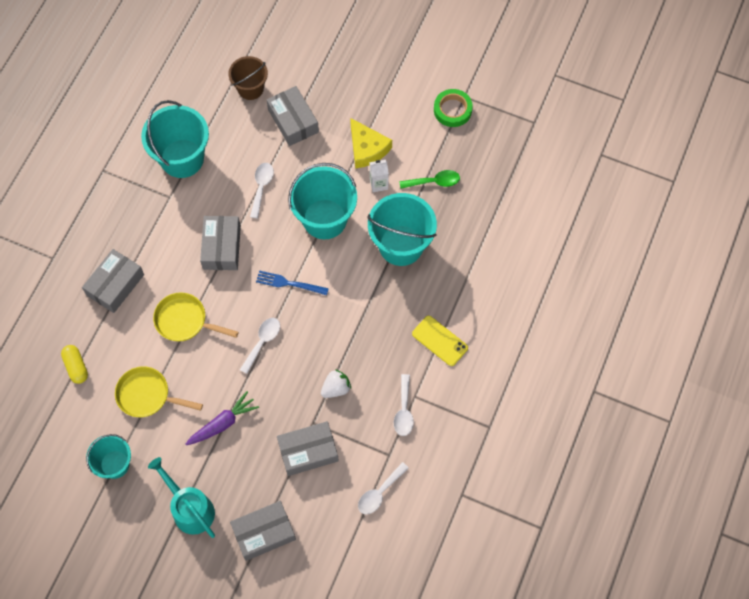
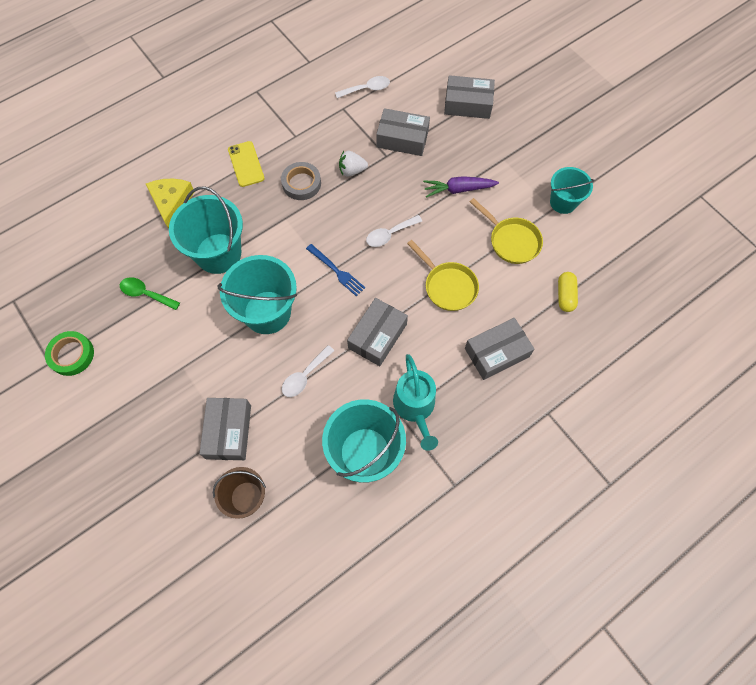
camera: 150 degrees left, 0 degrees up
(190, 508) = (516, 144): turquoise watering can -> turquoise watering can (415, 407)
(367, 148) = (180, 360): yellow cheese -> yellow cheese (172, 203)
(374, 349) = (301, 183): none -> grey tape
(378, 184) = (195, 319): white carton -> none
(404, 411) = (311, 130): white spoon -> none

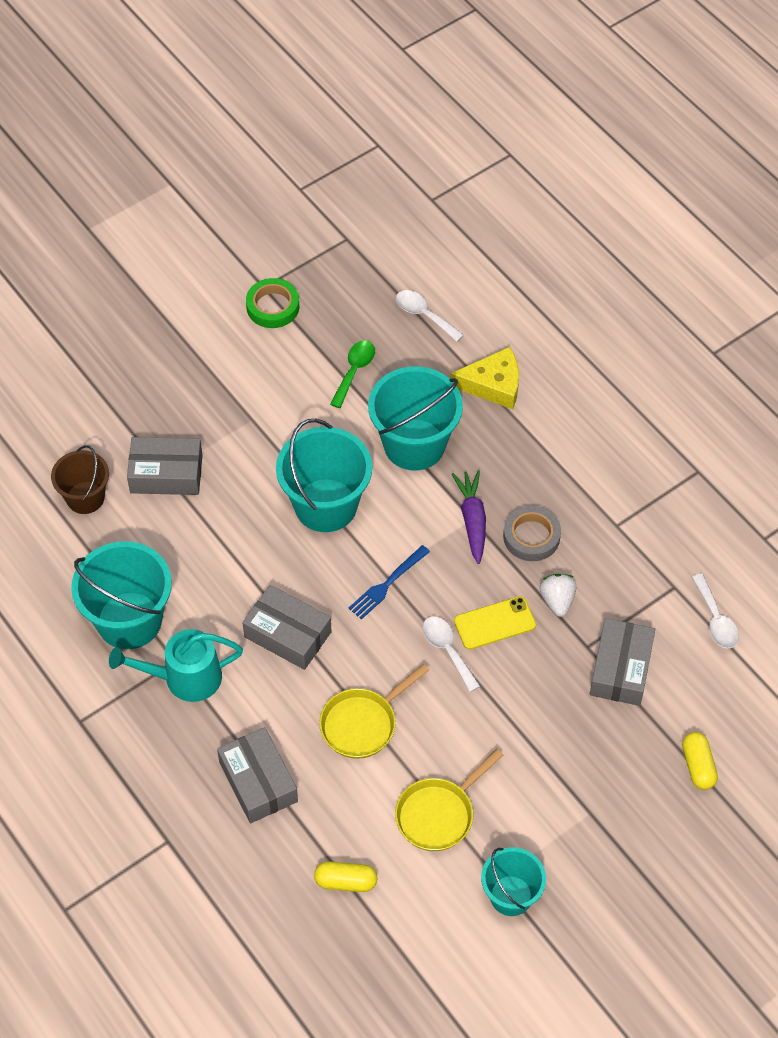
camera: 90 degrees right, 10 degrees down
(246, 164) = (562, 466): yellow phone -> yellow phone (494, 623)
(304, 376) = (234, 551): white spoon -> white spoon (424, 315)
(458, 189) = (529, 745): purple carrot -> purple carrot (472, 520)
(467, 104) = (698, 766): grey box -> yellow capsule

